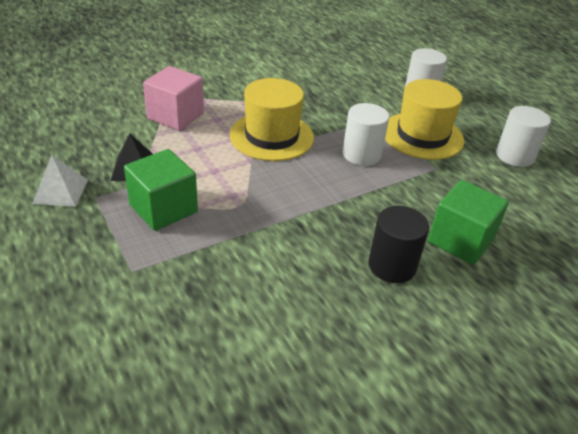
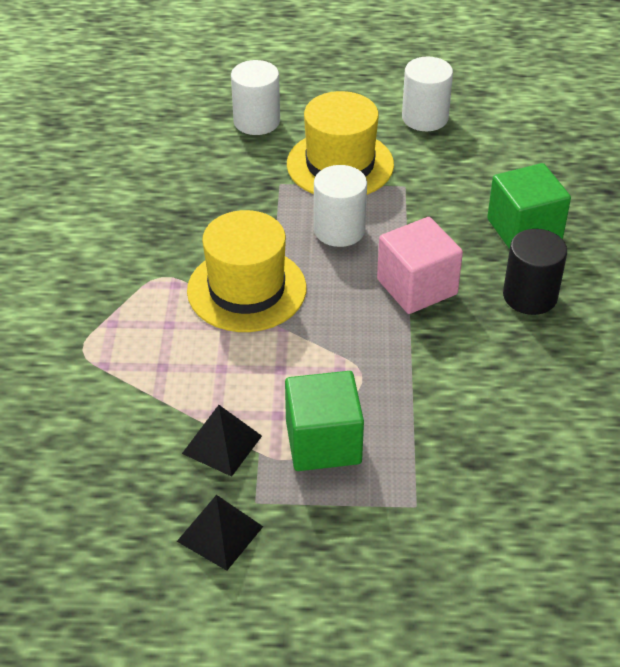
camera: 55 degrees left, 5 degrees up
(60, 191) = (220, 534): white pyramid -> black pyramid
(175, 116) = (128, 363): pink cube -> pink cube (417, 287)

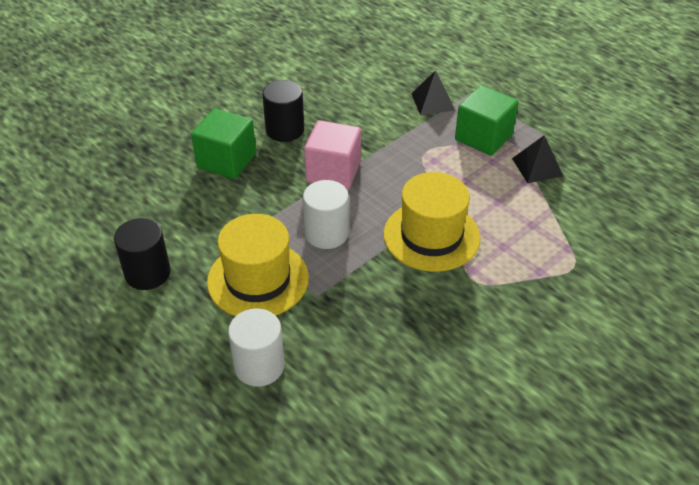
camera: 135 degrees left, 0 degrees up
(220, 534) = (576, 134): black pyramid -> black pyramid (433, 101)
(425, 118) = (147, 273): white cylinder -> black cylinder

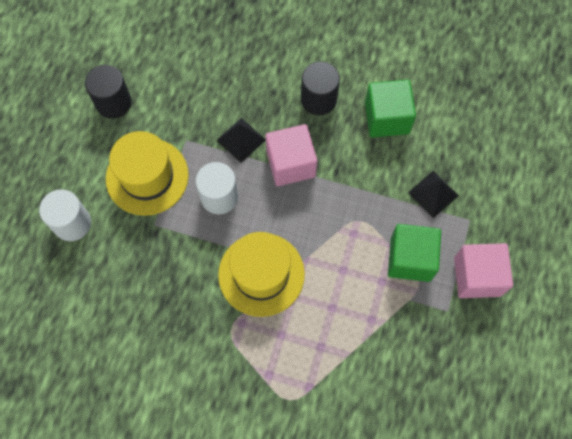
camera: 60 degrees right, 25 degrees up
(226, 160) = (256, 80): green cube -> green cube (387, 118)
(525, 108) = (477, 276): none -> pink cube
(537, 167) = (398, 321): black pyramid -> black pyramid (241, 140)

